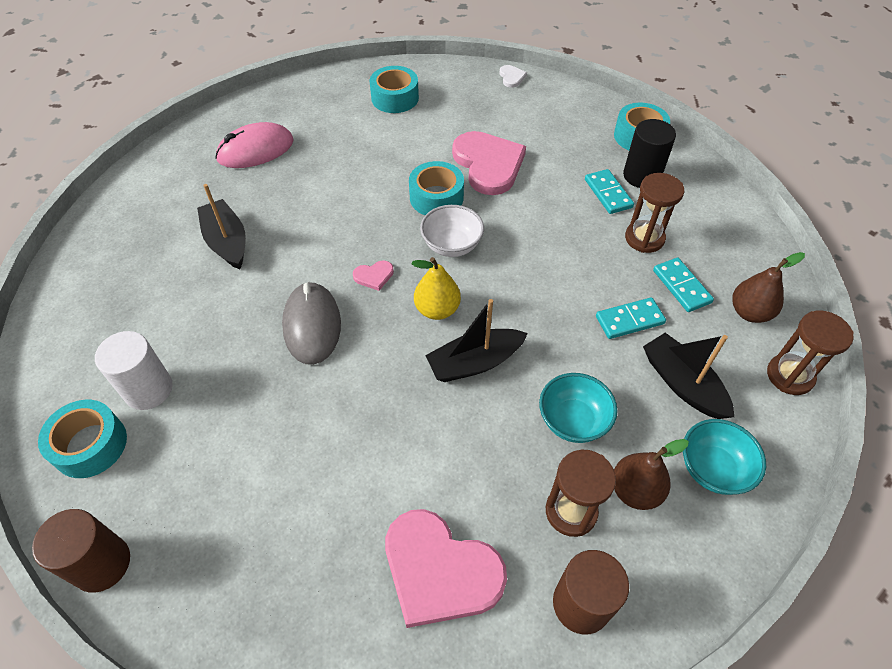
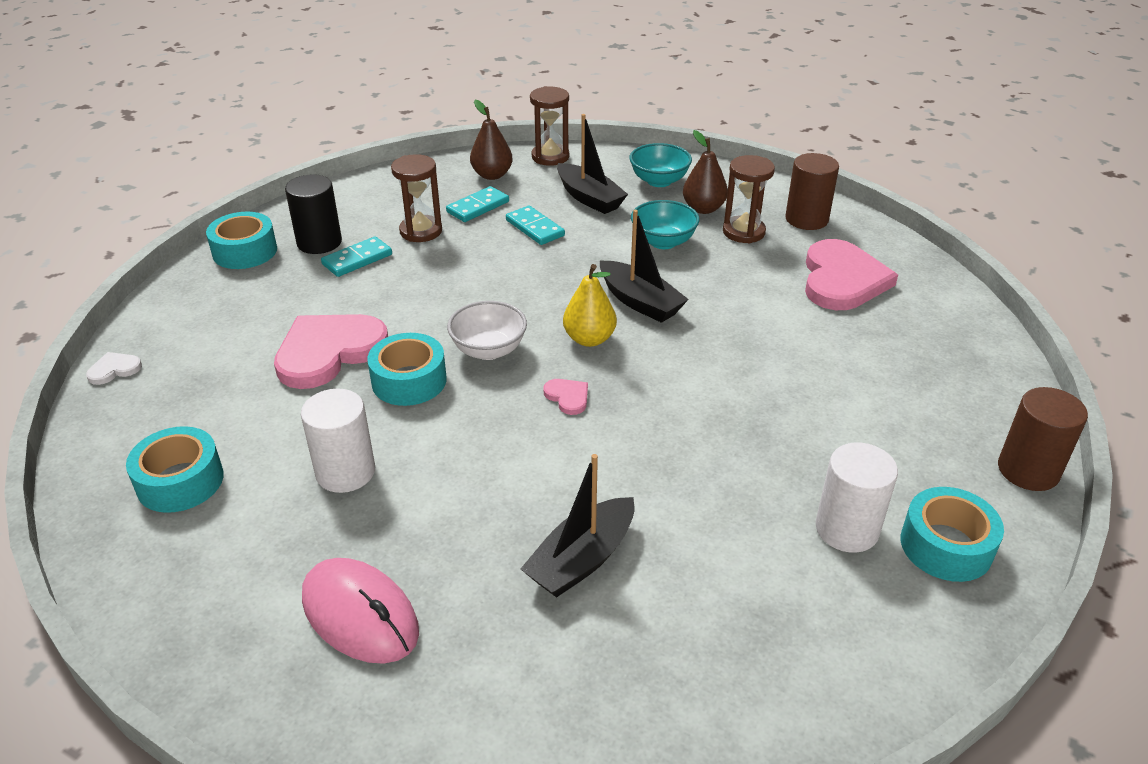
camera: 110 degrees left, 15 degrees down
(312, 325) = (668, 424): grey mouse -> none
(364, 158) = (345, 472): none -> white cylinder
(682, 384) = (589, 198): black boat -> black boat turned 75 degrees counterclockwise

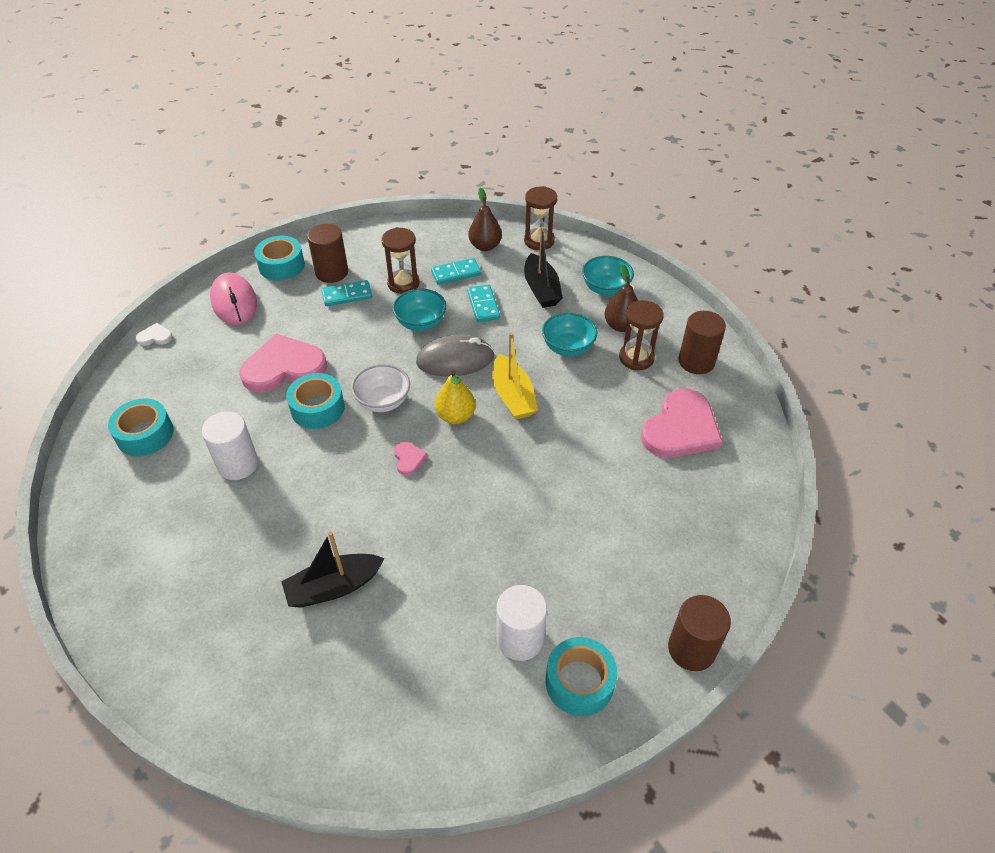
camera: 25 degrees right, 10 degrees up
(319, 242) = (332, 272): black cylinder -> brown cylinder
(360, 615) = (185, 569): pink mouse -> pink mouse (234, 302)
(473, 263) = (421, 323): none -> turquoise bowl
(544, 286) = (455, 360): none -> grey mouse
(640, 302) = (512, 396): black boat -> yellow boat

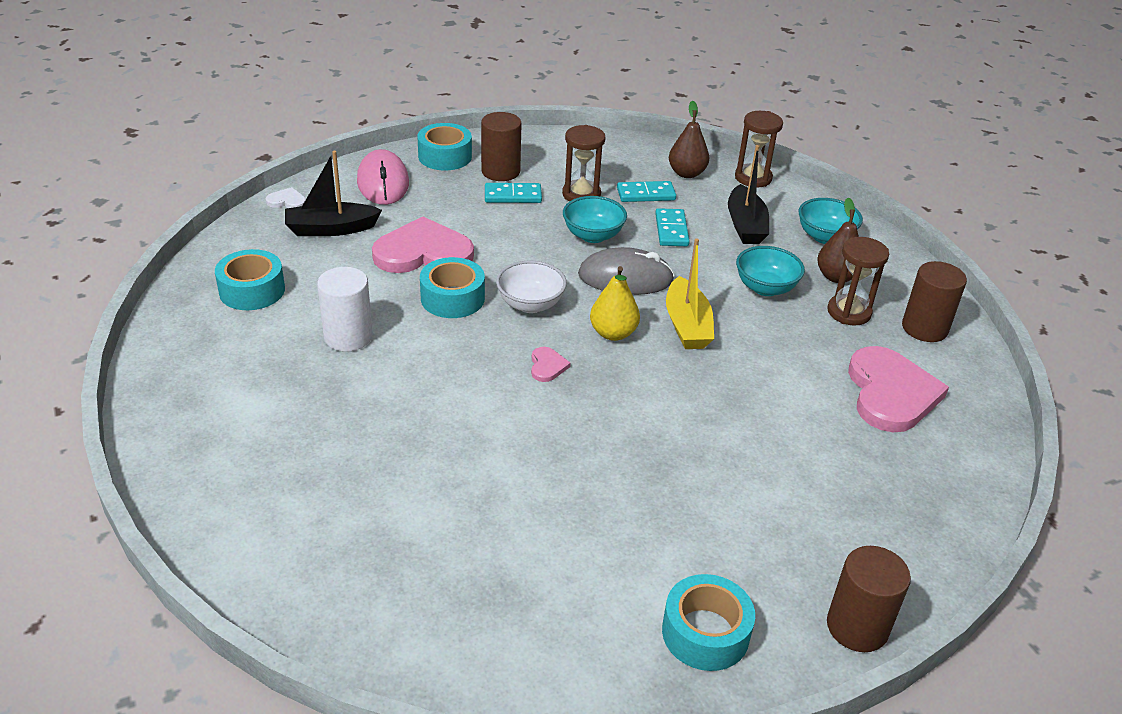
camera: 10 degrees right, 10 degrees down
(333, 587) = (428, 477): black boat -> black boat (331, 229)
(520, 639) = (640, 573): white cylinder -> none
(681, 428) = (890, 393): pink heart -> pink heart turned 45 degrees counterclockwise

